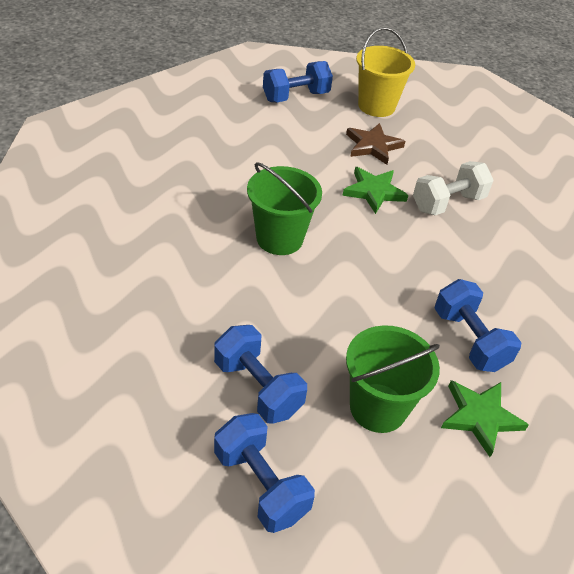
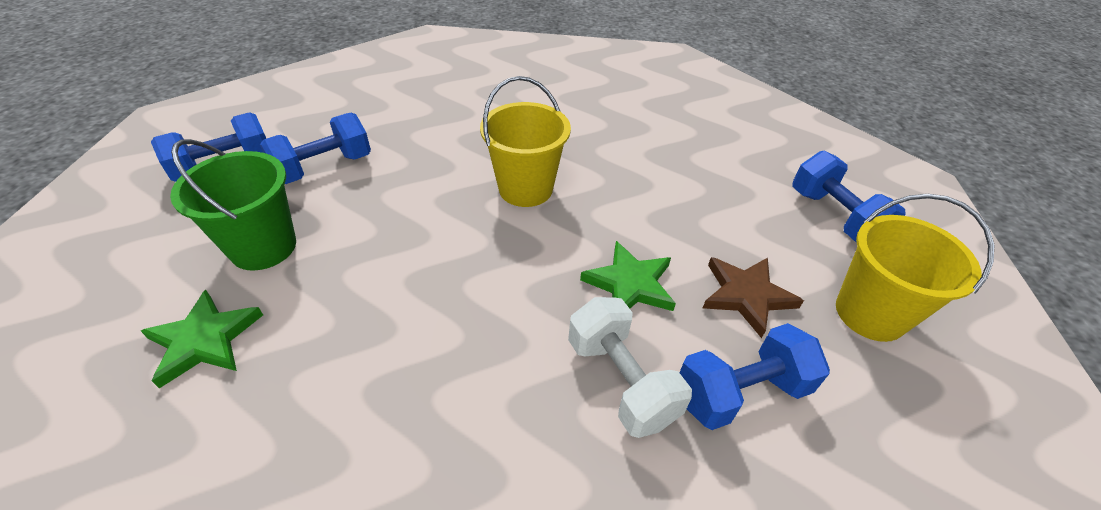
camera: 95 degrees right, 0 degrees up
(279, 238) = (525, 188): green bucket -> yellow bucket
(469, 340) = (325, 353): blue dumbbell -> blue dumbbell (741, 392)

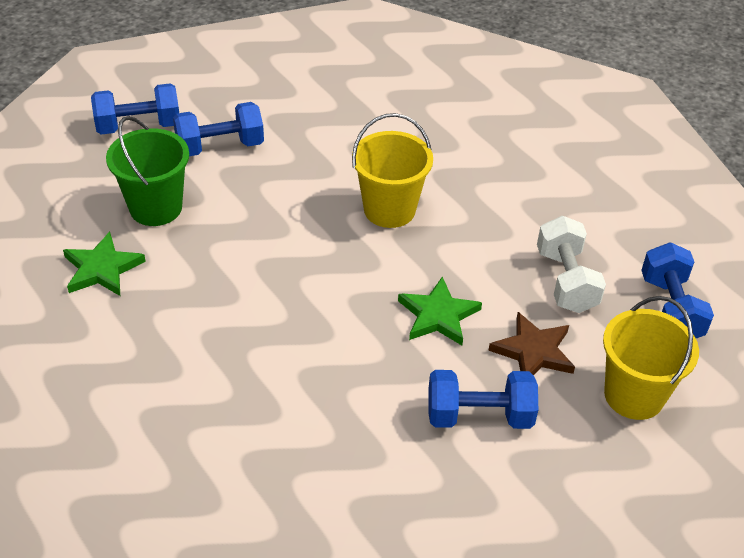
camera: 20 degrees right, 0 degrees up
(621, 381) = (391, 381): white dumbbell -> white dumbbell (566, 281)

